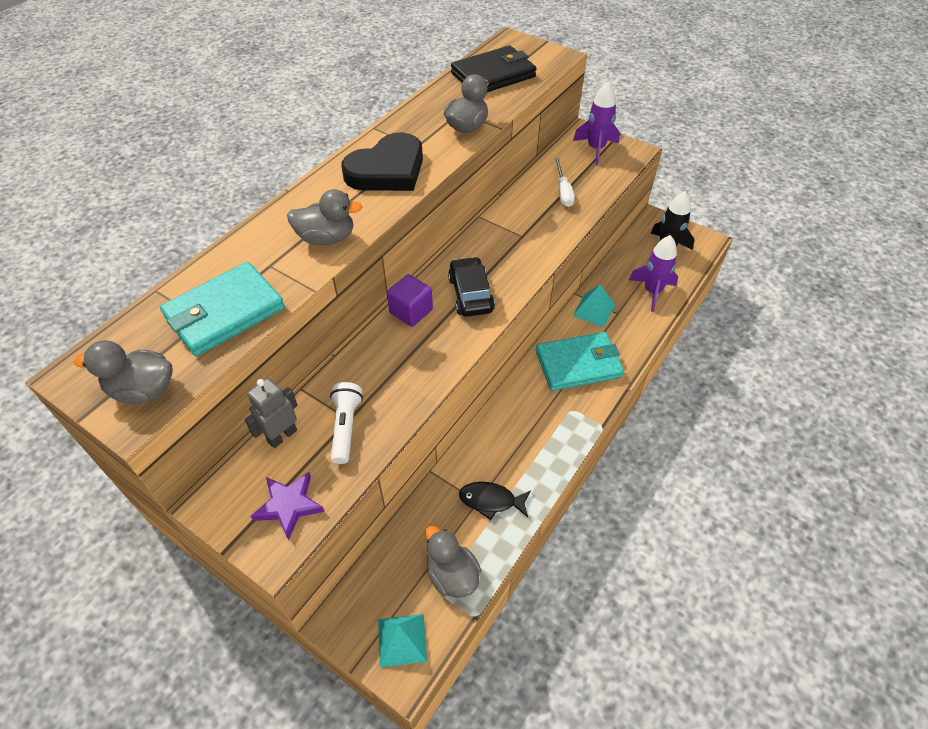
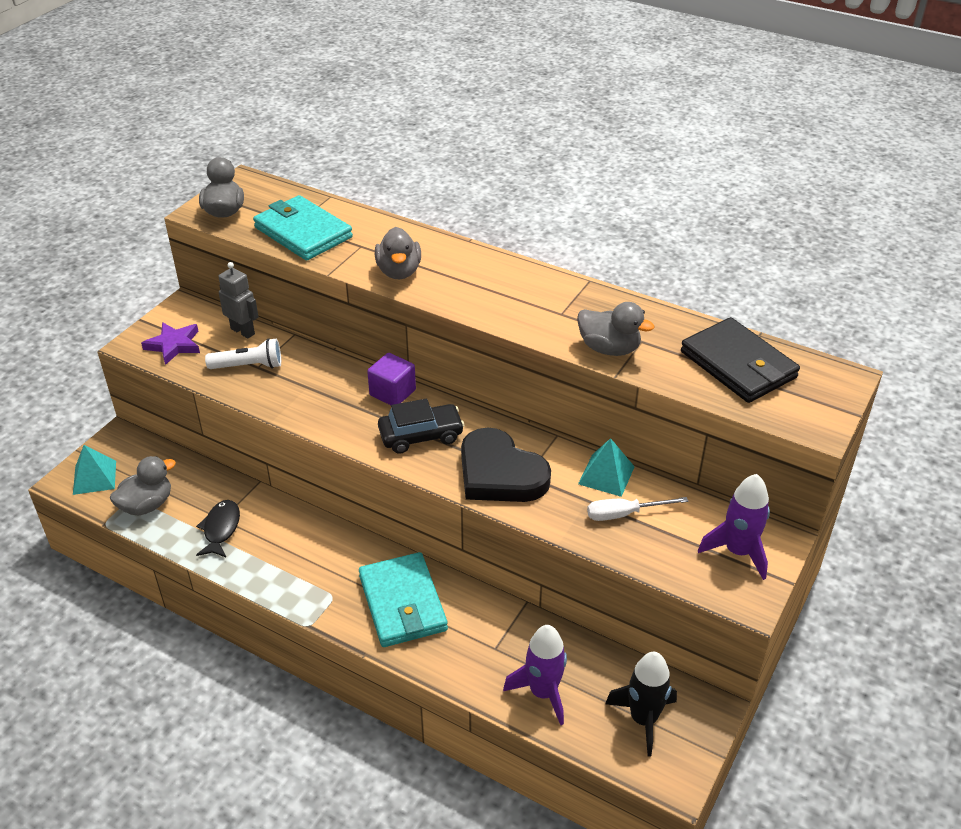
camera: 85 degrees right, 10 degrees down
(387, 170) = (512, 297): black heart -> black heart (500, 473)
(594, 310) = (497, 621): turquoise pyramid -> turquoise pyramid (606, 475)

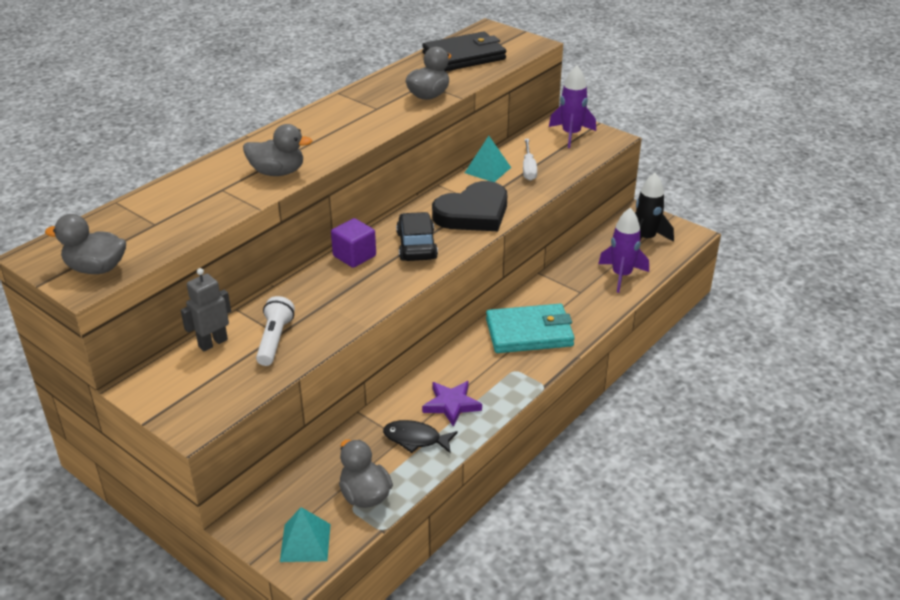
camera: 80 degrees left, 5 degrees down
(174, 345) = (211, 394): purple star -> purple star (451, 405)
(303, 232) = (175, 220): turquoise wallet -> none

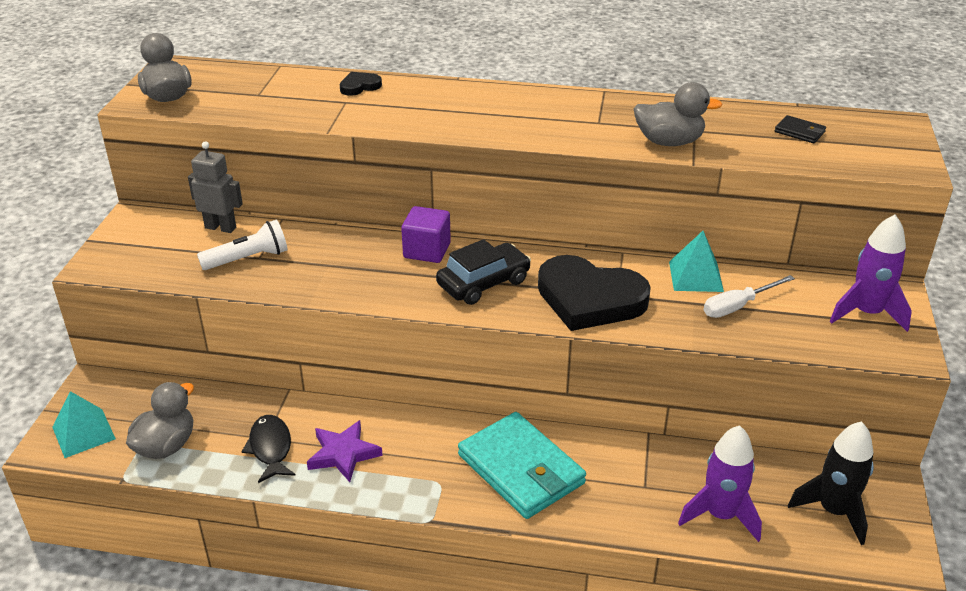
camera: 60 degrees right, 0 degrees up
(205, 177) = (359, 86): none -> black heart
(277, 172) = (404, 116): grey duck -> none
(464, 56) = (799, 132): black wallet -> black wallet, size x0.41

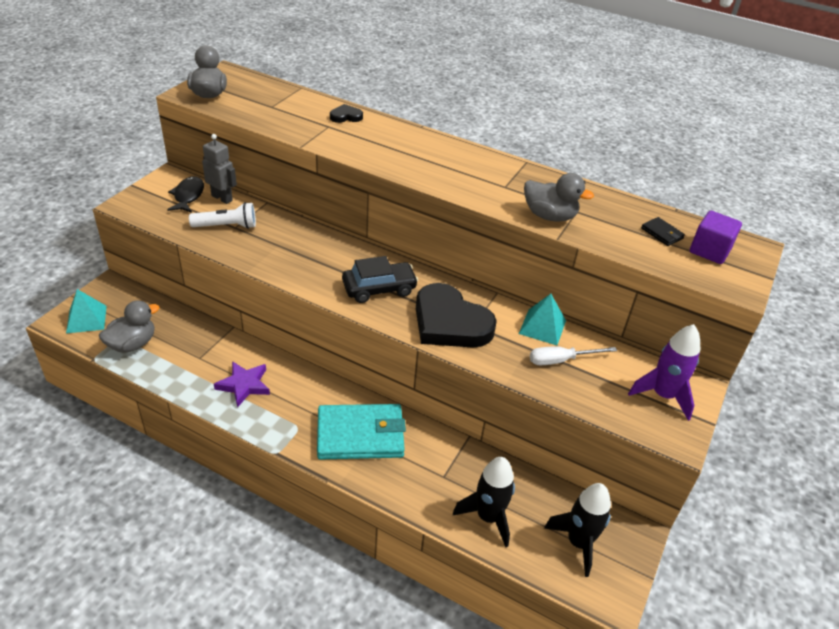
camera: 15 degrees right, 5 degrees up
(270, 448) = (198, 366): black fish -> black fish (188, 196)
(427, 250) = (353, 252): purple cube -> purple cube (709, 251)
(521, 469) = (360, 435): turquoise wallet -> turquoise wallet turned 75 degrees counterclockwise
(721, 515) = (488, 517): purple rocket -> black rocket

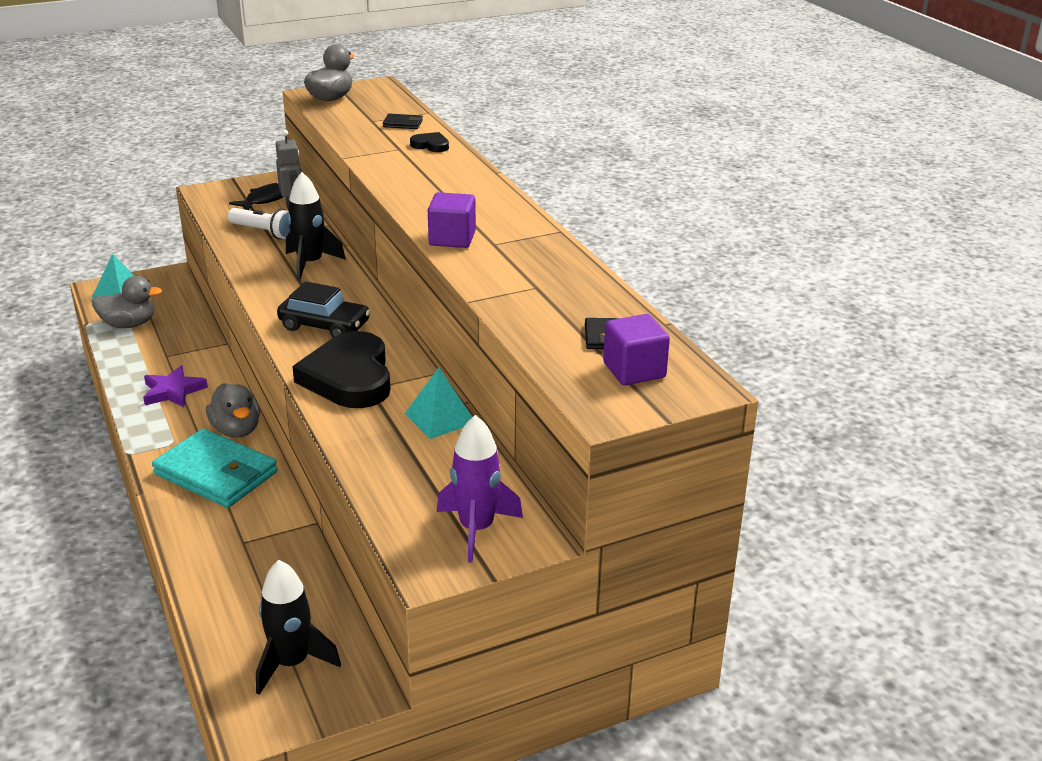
camera: 40 degrees right, 10 degrees down
(298, 103) = (403, 124): none -> black wallet
(475, 192) = (452, 239): none -> purple cube
(488, 517) = (236, 595): black rocket -> black rocket (310, 264)
(549, 216) = (495, 281): grey duck -> grey duck (236, 430)
(561, 360) = (412, 452): white screwdriver -> none

